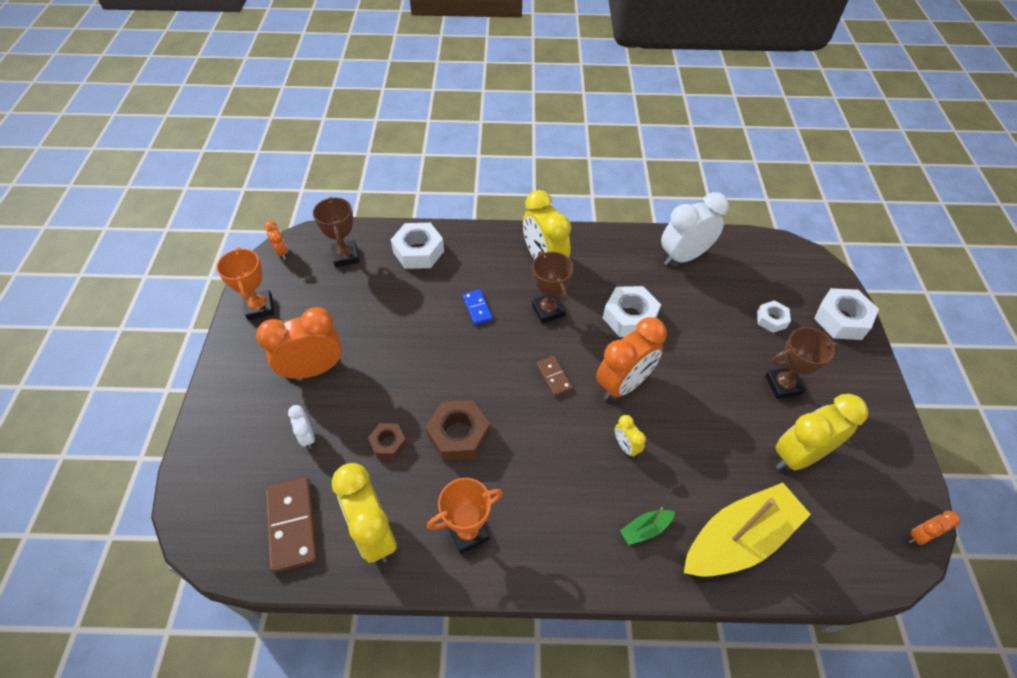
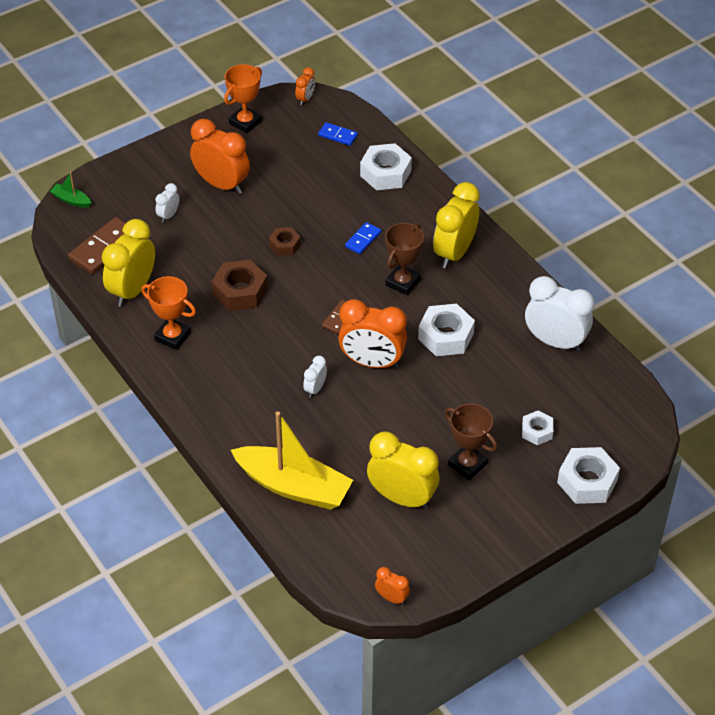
camera: 55 degrees right, 5 degrees down
(345, 256) = (338, 135): brown trophy -> blue domino
(388, 443) = (200, 259): brown nut -> brown nut (285, 245)
(625, 446) = (315, 389): yellow clock -> white clock
(645, 529) = (255, 430): green boat -> green boat (71, 200)

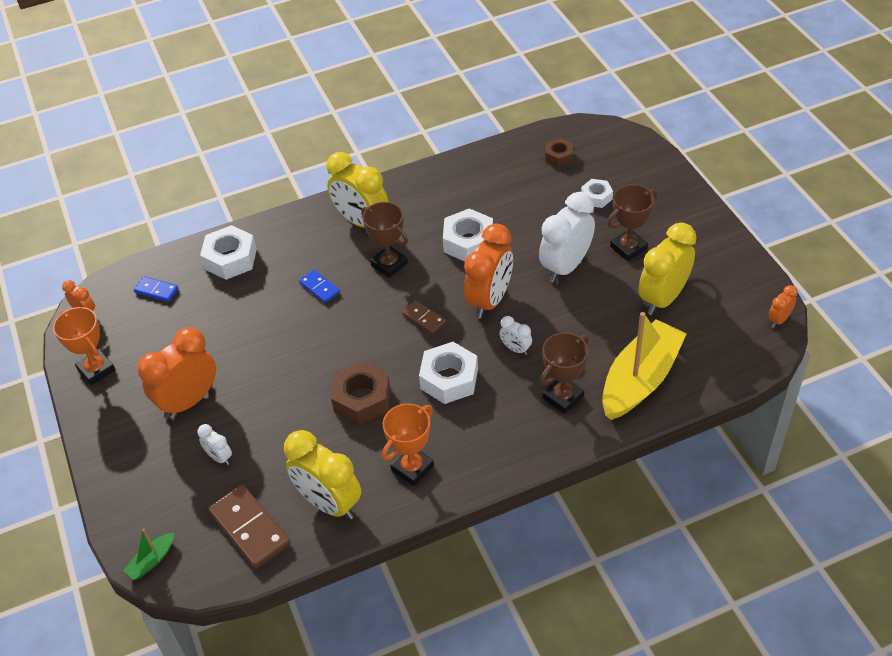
camera: 75 degrees left, 0 degrees up
(263, 430) = (563, 397): none -> brown trophy
(285, 245) = (305, 353): brown nut -> brown nut (559, 156)
(338, 135) = (156, 290): blue domino -> blue domino turned 75 degrees clockwise
(555, 342) = (493, 170): white clock -> white clock (565, 266)
(587, 481) = (657, 174): white nut -> white nut (449, 379)

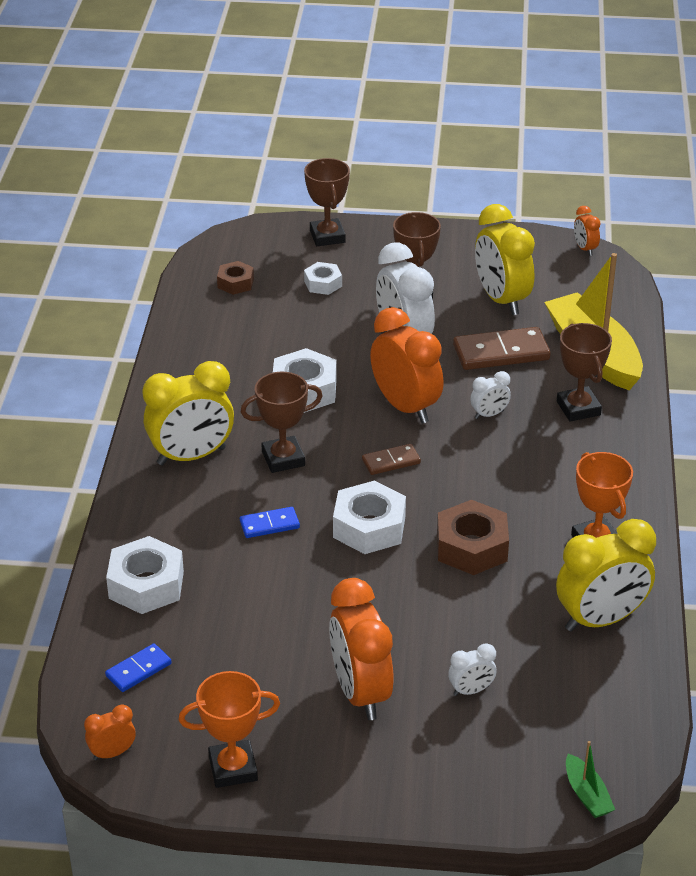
camera: 65 degrees left, 10 degrees down
(249, 528) = (594, 695): brown domino -> brown domino (501, 353)
(449, 379) = (493, 474): white nut -> white nut (369, 527)
(655, 174) = (327, 236): none -> brown trophy

